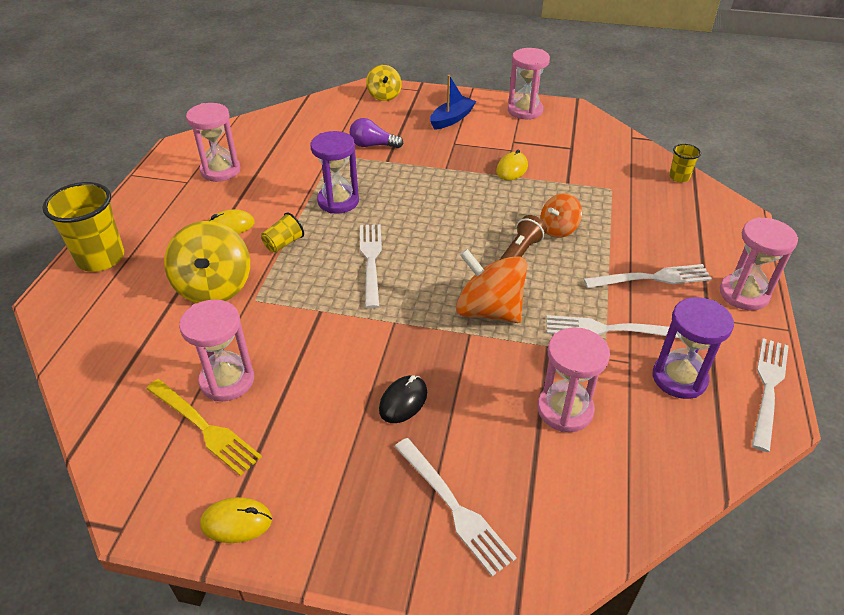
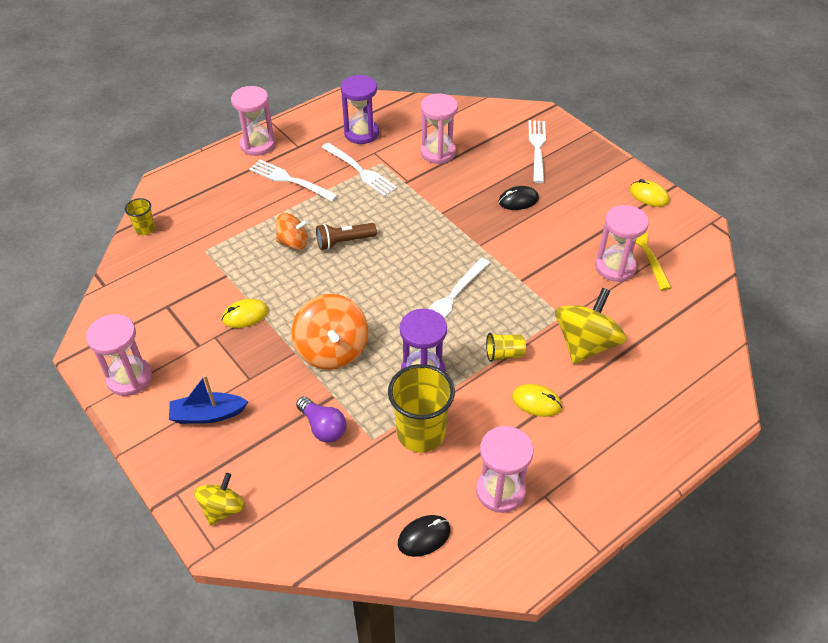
camera: 140 degrees left, 5 degrees up
(101, 258) = (670, 433): yellow cup -> yellow cup (421, 433)
(253, 134) = (424, 537): none -> black mouse
(489, 310) = (413, 218): orange spinning top -> orange spinning top (332, 350)
(768, 387) = (327, 108): white fork -> none

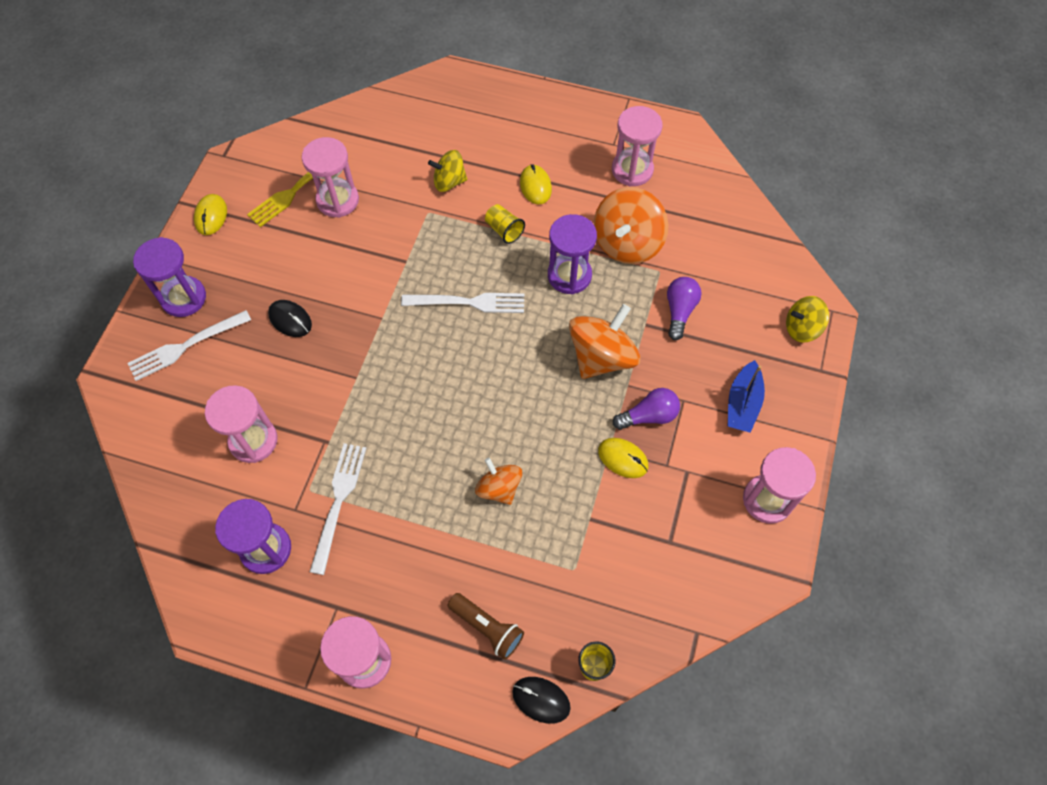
camera: 125 degrees left, 15 degrees up
(208, 414) = (742, 403): blue boat -> blue boat turned 60 degrees clockwise
(259, 349) = (648, 416): none -> purple light bulb
(290, 180) = (405, 568): white fork -> none
(344, 242) = (463, 440): brown flashlight -> brown flashlight (487, 628)
(421, 433) = (627, 243): yellow cup -> orange spinning top
(424, 537) = (706, 193): black mouse -> black mouse (541, 700)
(579, 159) = (184, 298): none -> purple hourglass
(585, 344) = (449, 182): yellow spinning top -> yellow spinning top, size x0.60

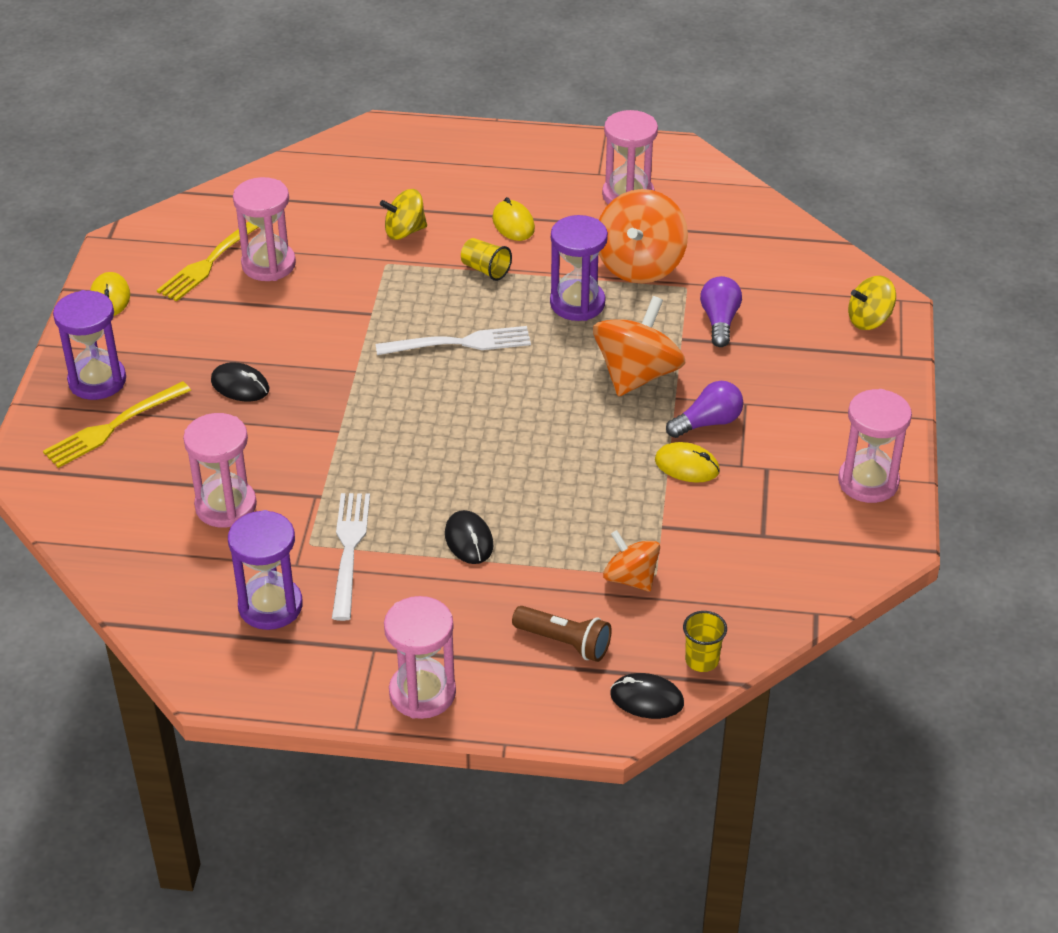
camera: 10 degrees left, 20 degrees down
(185, 346) = (113, 427): white fork -> yellow fork
(433, 507) = (469, 540): none -> black mouse
(499, 488) = (544, 512): orange spinning top -> orange spinning top (630, 578)
(742, 403) = (817, 398): blue boat -> none

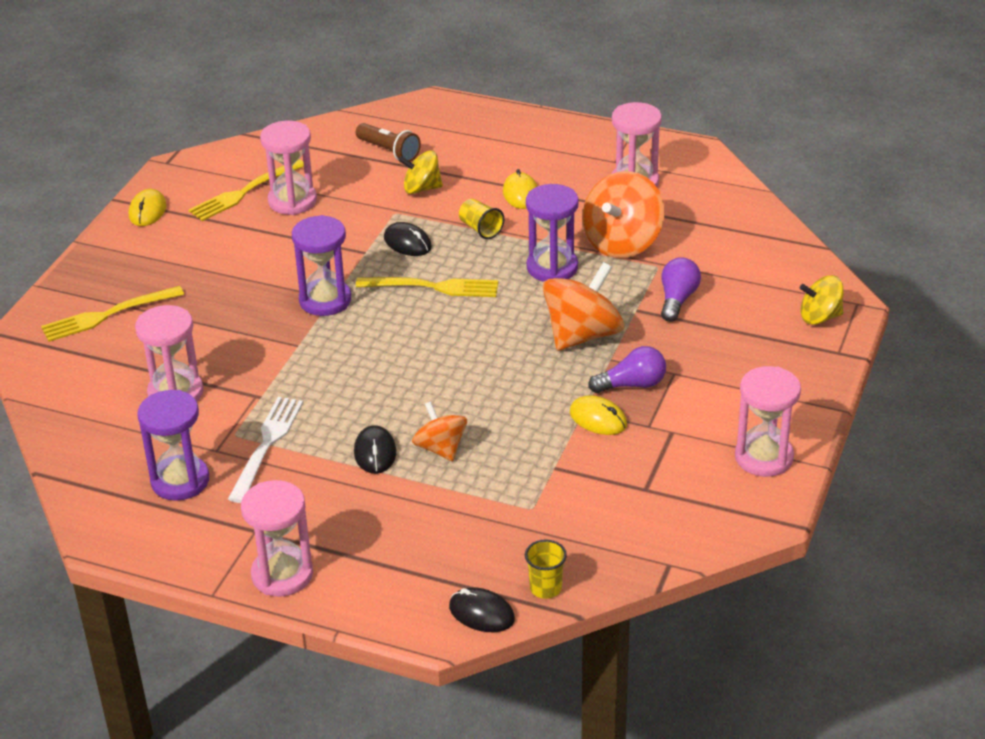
camera: 15 degrees right, 5 degrees down
(97, 381) = (109, 276): purple hourglass -> purple hourglass (325, 300)
(240, 385) = (228, 296): black mouse -> black mouse (407, 243)
(460, 343) = (434, 287): white fork -> yellow fork
(564, 642) = (426, 552): brown flashlight -> brown flashlight (389, 151)
(630, 578) = (508, 507): orange spinning top -> orange spinning top (440, 448)

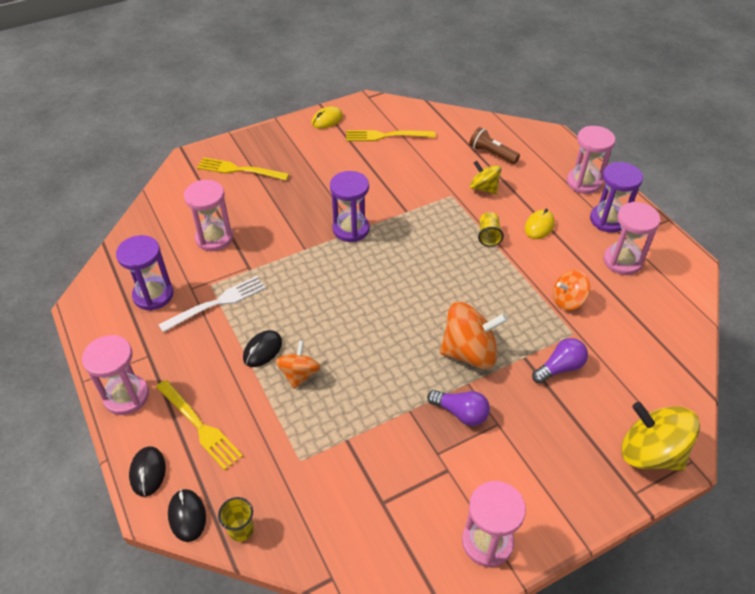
camera: 40 degrees right, 10 degrees up
(292, 201) = (404, 155): pink hourglass -> pink hourglass (583, 182)
(389, 151) = (491, 153): brown flashlight -> brown flashlight turned 135 degrees clockwise
(407, 243) = (436, 219): black mouse -> black mouse (148, 472)
(434, 287) = (418, 258): yellow fork -> yellow fork (200, 426)
(552, 267) = (503, 290): purple hourglass -> purple hourglass (608, 220)
(598, 419) = (411, 423): yellow mouse -> none
(622, 242) = (568, 300): orange spinning top -> orange spinning top, size x0.60
(820, 317) = (650, 453): yellow spinning top -> yellow spinning top, size x1.66

